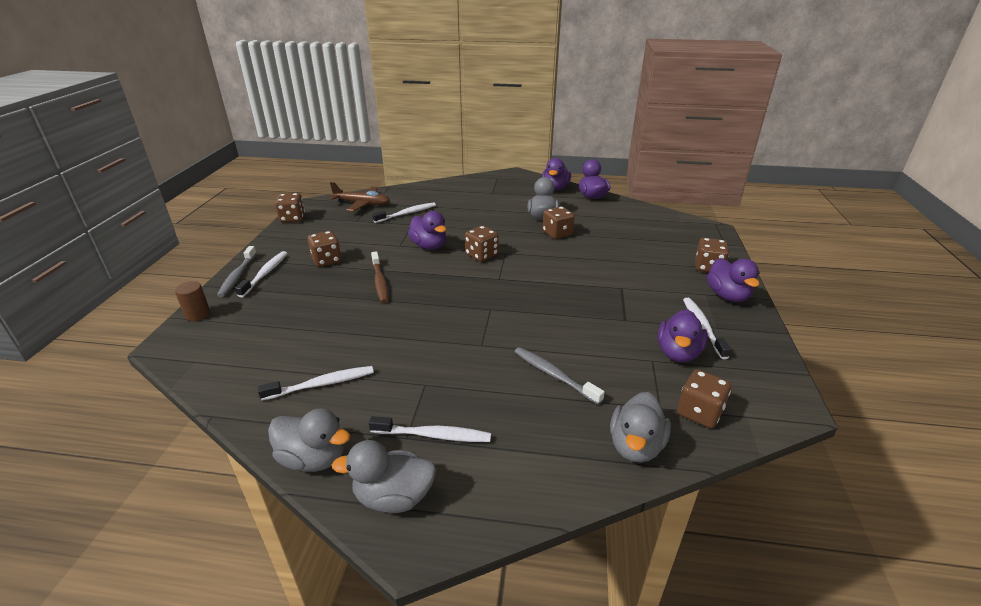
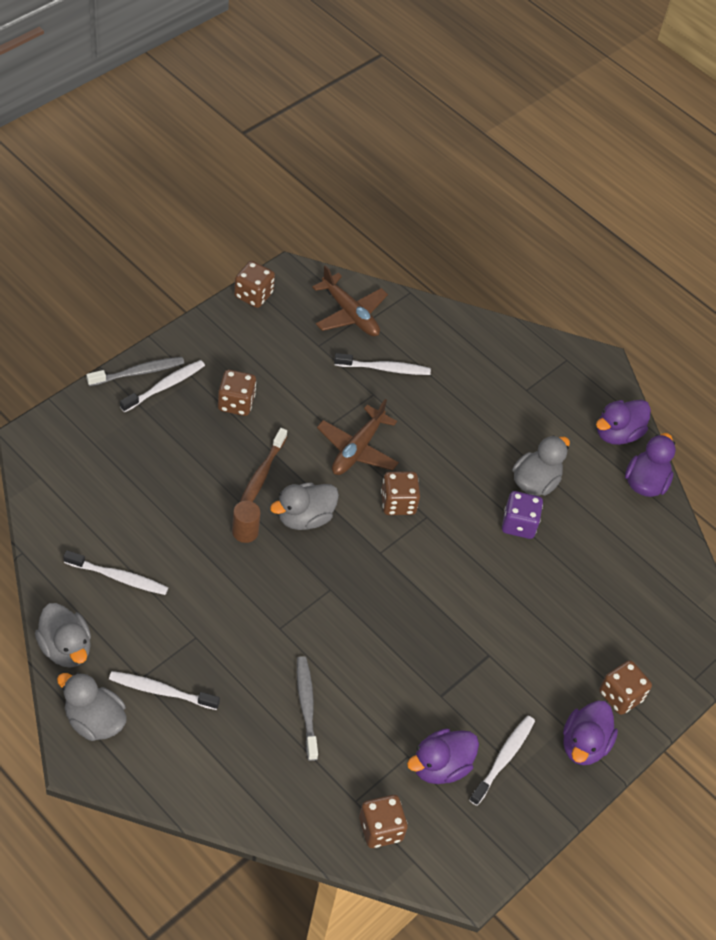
camera: 30 degrees right, 20 degrees up
(198, 314) = (73, 412): brown cylinder -> brown cylinder (245, 532)
(238, 276) = (138, 372): grey toothbrush -> grey toothbrush turned 150 degrees counterclockwise
(429, 246) = (357, 449): purple duck -> brown plane
(433, 435) = (161, 691): white toothbrush -> white toothbrush turned 150 degrees clockwise
(557, 233) = (519, 524): brown dice -> purple dice
(635, 446) = (296, 814): grey duck -> grey duck (304, 518)

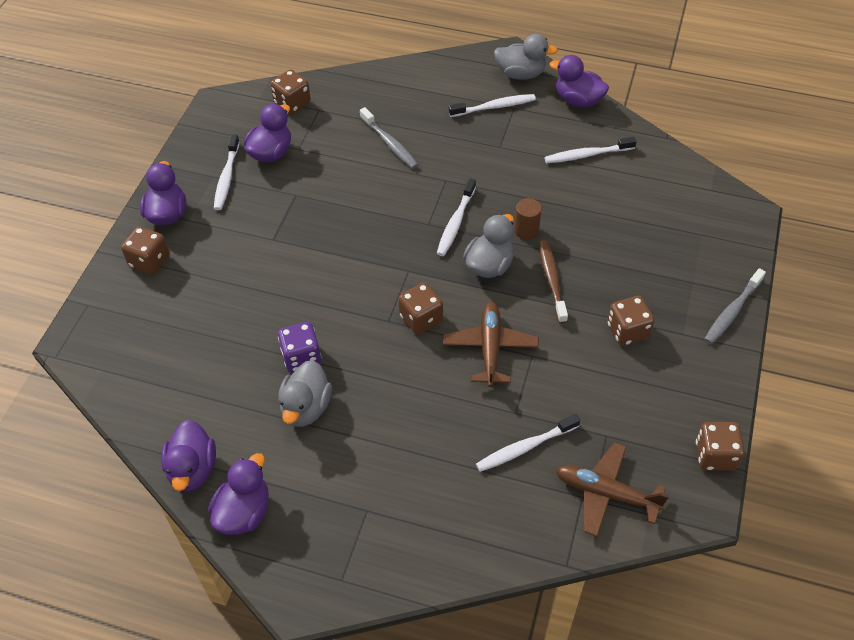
camera: 160 degrees right, 0 degrees up
(66, 648) = (578, 100): grey duck -> purple duck
(164, 386) = (699, 311): white toothbrush -> white toothbrush (456, 222)

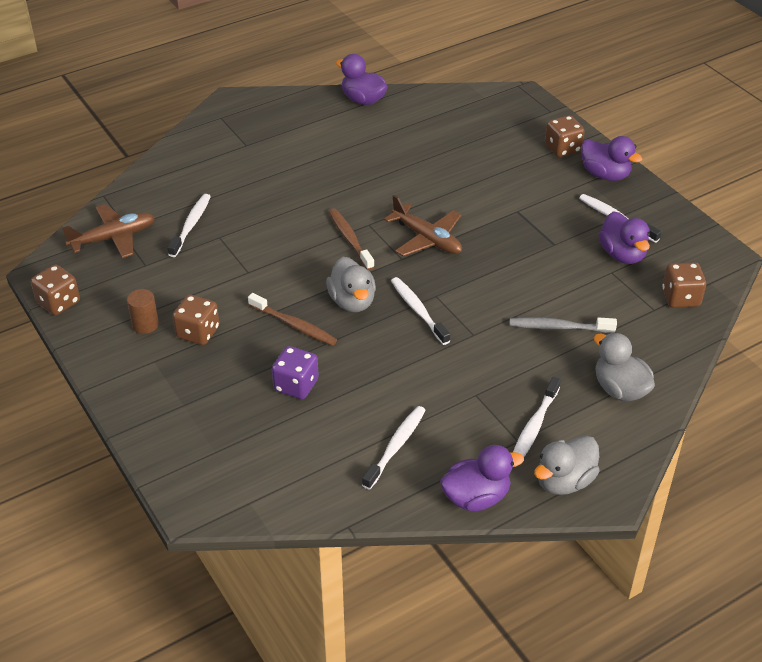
camera: 130 degrees right, 10 degrees down
(244, 512) = (309, 105): purple duck -> none
(301, 357) = (389, 173): purple dice -> purple dice (296, 385)
(306, 407) = (347, 156): grey duck -> grey duck (620, 389)
(421, 319) = (350, 239): brown dice -> brown toothbrush
(490, 348) = (281, 256): brown plane -> brown plane (427, 239)
(526, 230) = (359, 345): brown cylinder -> brown cylinder (145, 325)
(732, 311) = (129, 405): grey toothbrush -> none

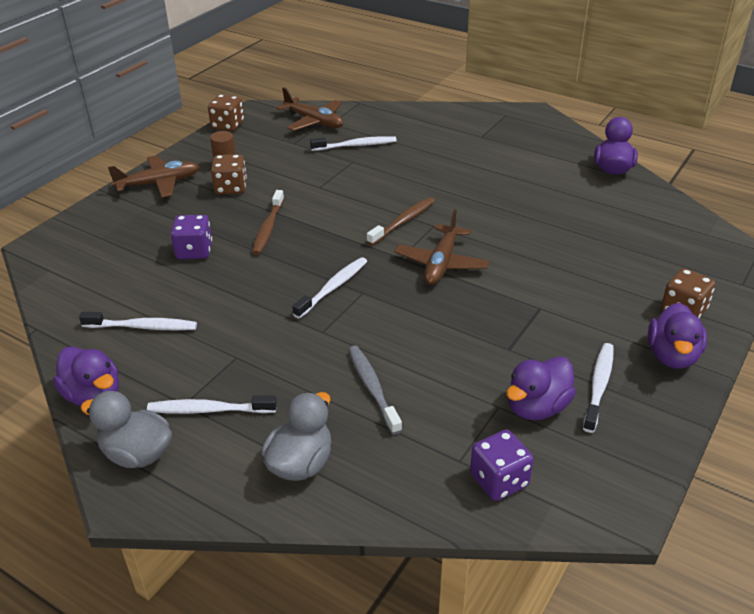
camera: 65 degrees right, 5 degrees down
(141, 384) = (159, 183): none -> brown plane
(352, 301) = (319, 248): grey duck -> none
(680, 298) = (499, 480): brown dice -> purple dice

